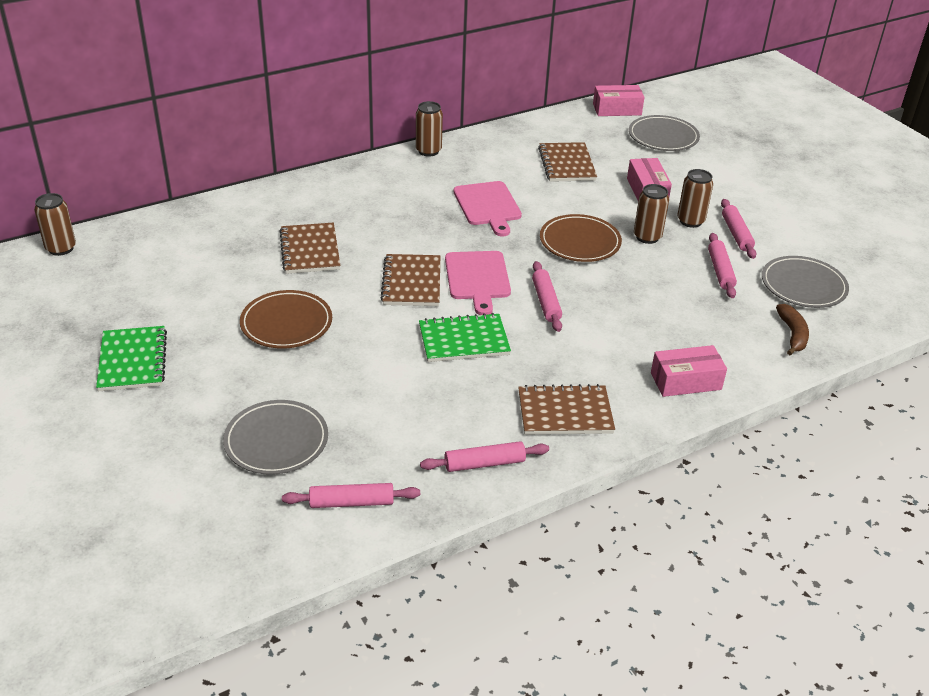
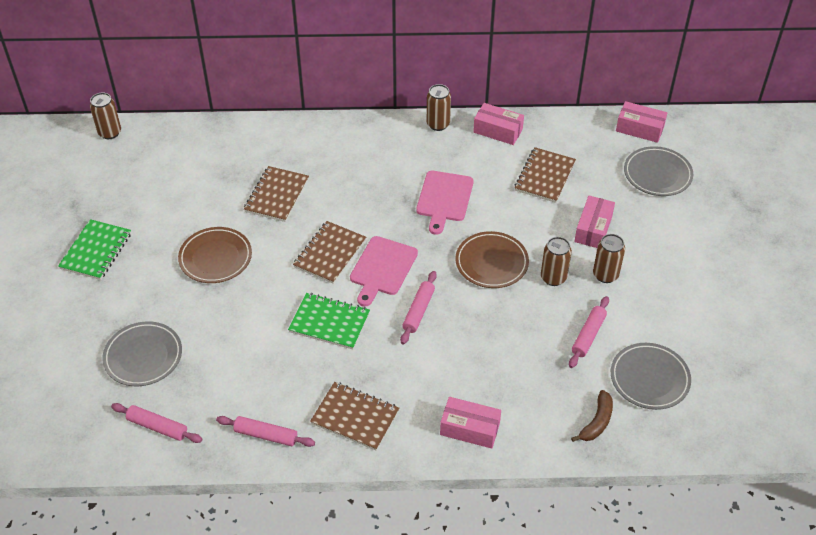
camera: 30 degrees right, 10 degrees up
(491, 142) = (498, 131): none -> pink box
(736, 234) = (635, 303): pink rolling pin -> none

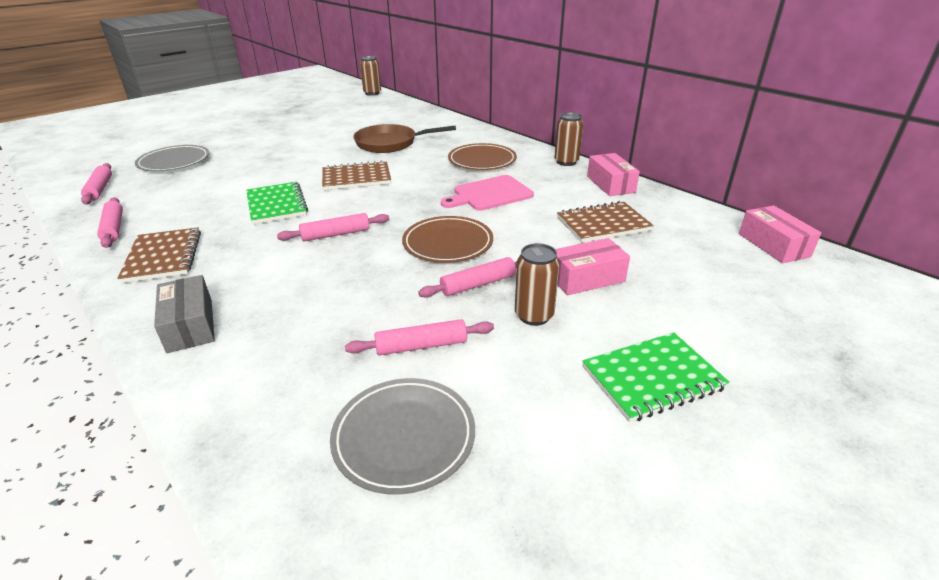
camera: 50 degrees right, 15 degrees down
(96, 251) = (264, 121): green notebook -> green notebook (652, 378)
(215, 258) = (300, 148): brown plate -> brown plate (482, 160)
(277, 195) = (390, 143): brown notebook -> brown pan
(382, 268) = (368, 201): pink cutting board -> none
(470, 429) = (190, 325): pink box -> grey box
(553, 278) = (478, 284): brown can -> pink rolling pin
(597, 422) = (273, 422): brown banana -> none
(657, 174) = (741, 283): grey plate -> none

